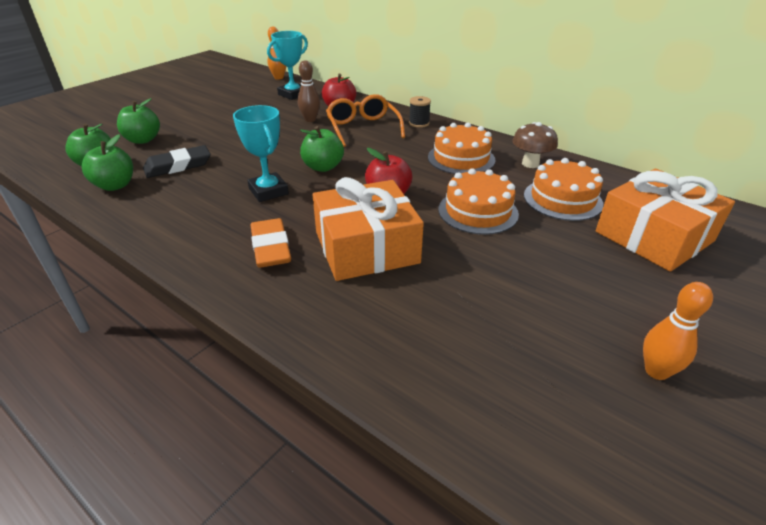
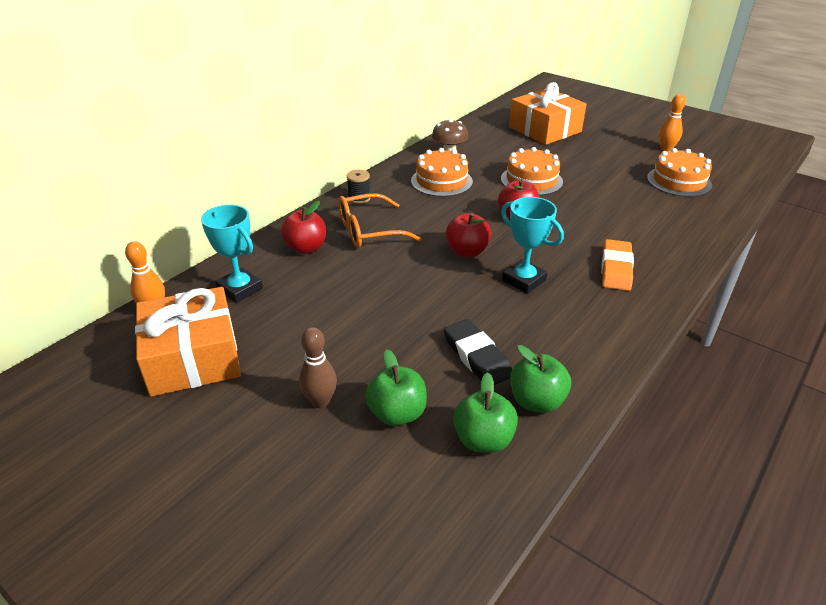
camera: 90 degrees left, 0 degrees up
(268, 191) = (524, 280): turquoise trophy -> turquoise trophy turned 75 degrees clockwise
(271, 247) = (616, 269): orange eraser -> orange eraser turned 60 degrees counterclockwise
(310, 119) = (338, 268): brown bowling pin -> brown bowling pin (320, 401)
(323, 167) = (467, 251): green apple -> red apple
(366, 247) = (597, 225): orange gift -> orange gift (193, 357)
(562, 199) = (505, 149): orange cake -> orange cake (679, 181)

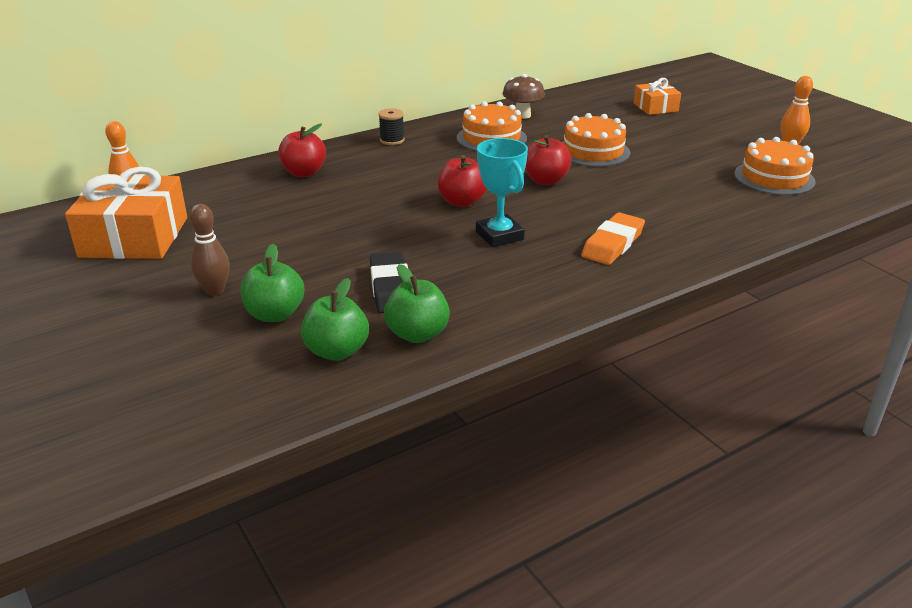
camera: 20 degrees right, 5 degrees down
(240, 289) = (216, 194): turquoise trophy -> none
(369, 231) = (377, 168): orange glasses -> none
(545, 129) = (655, 107): orange gift -> orange gift, size x0.54

